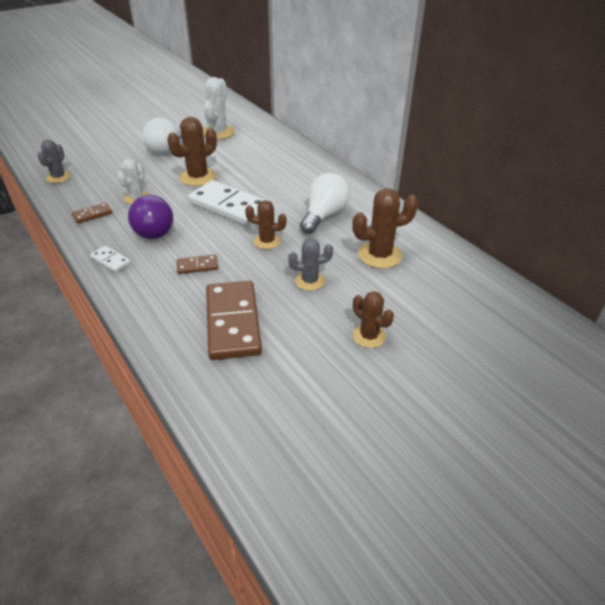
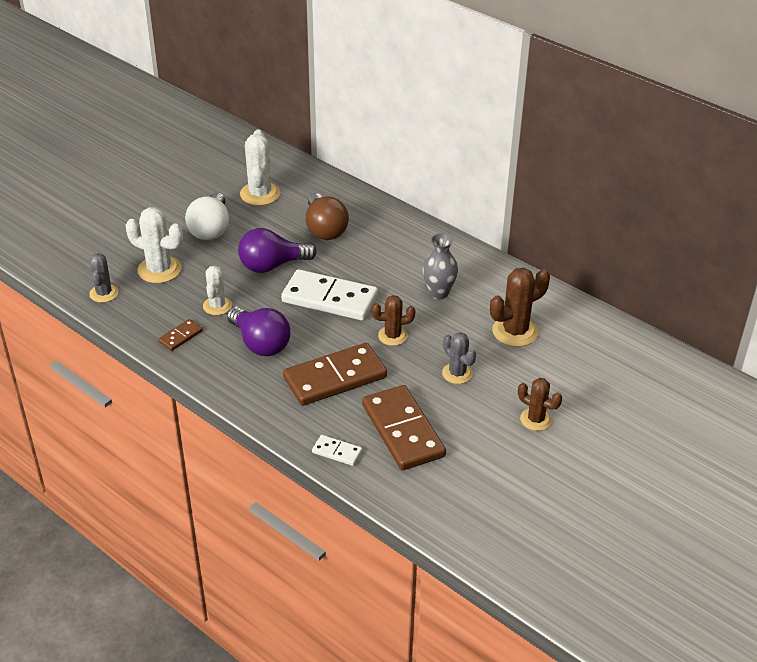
camera: 15 degrees left, 0 degrees up
(110, 260) = (239, 388): white domino -> white domino (337, 452)
(111, 168) = (159, 270): none -> white cactus
(197, 266) = (335, 377): brown domino -> brown domino, size x2.20
(198, 177) = (272, 265): brown cactus -> purple light bulb
(254, 160) = (325, 229): none -> brown light bulb
(310, 281) = (457, 373): grey cactus -> grey cactus turned 75 degrees clockwise
(324, 215) = (438, 293): white light bulb -> grey vase

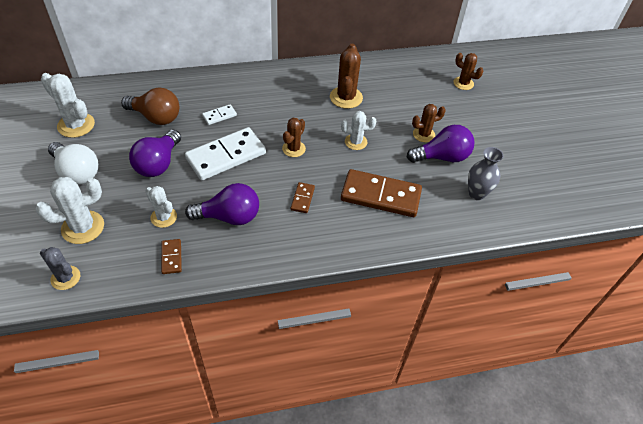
camera: 55 degrees left, 10 degrees up
(335, 377) = (302, 199): brown domino -> brown domino, size x0.45
(337, 452) = (370, 239): white domino -> white domino (219, 116)
(438, 293) = (279, 106): grey vase -> grey vase (476, 193)
(457, 373) = (356, 142): grey cactus -> white cactus
(518, 451) = (442, 157): none -> purple light bulb
(671, 411) = (463, 83): none -> brown cactus

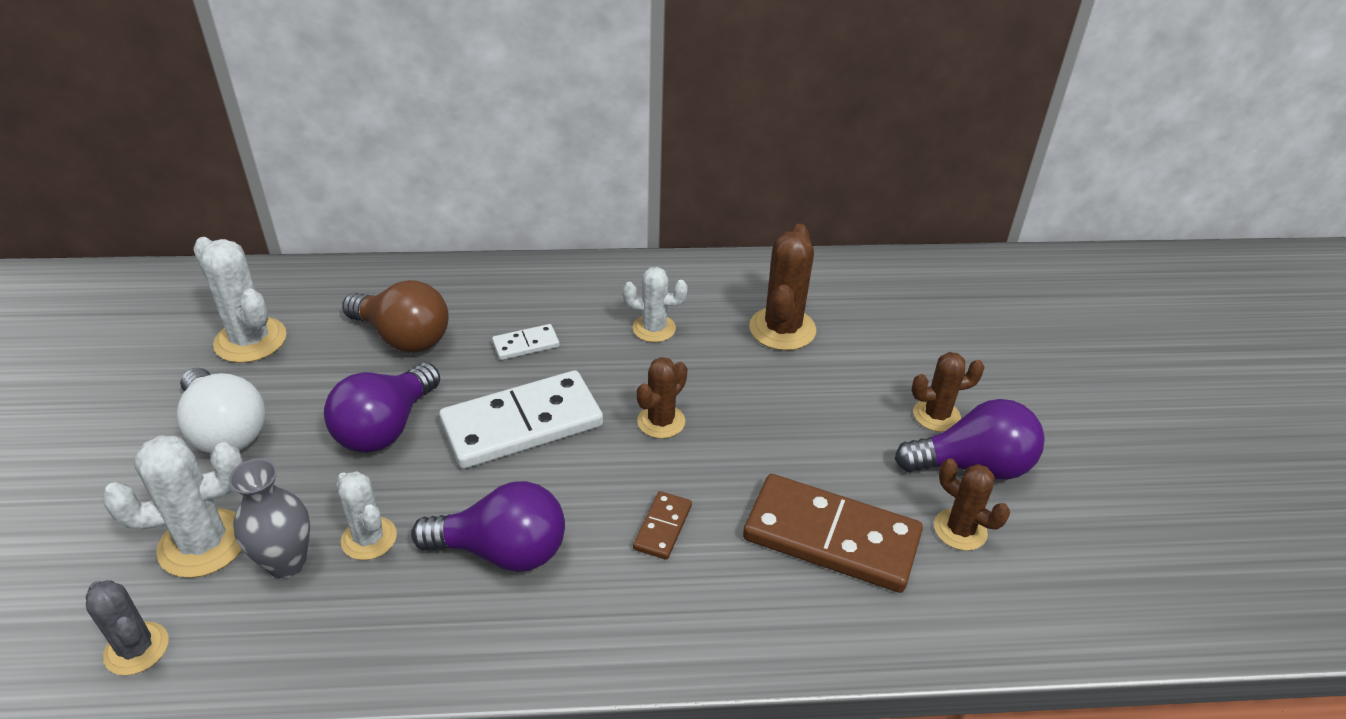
camera: 10 degrees right, 10 degrees down
(171, 257) = (363, 628): brown domino -> none
(356, 142) = (791, 418): white cactus -> white cactus (654, 328)
(463, 83) = (1027, 319): brown cactus -> brown cactus (960, 530)
(476, 193) = (1045, 553): grey vase -> grey vase (286, 562)

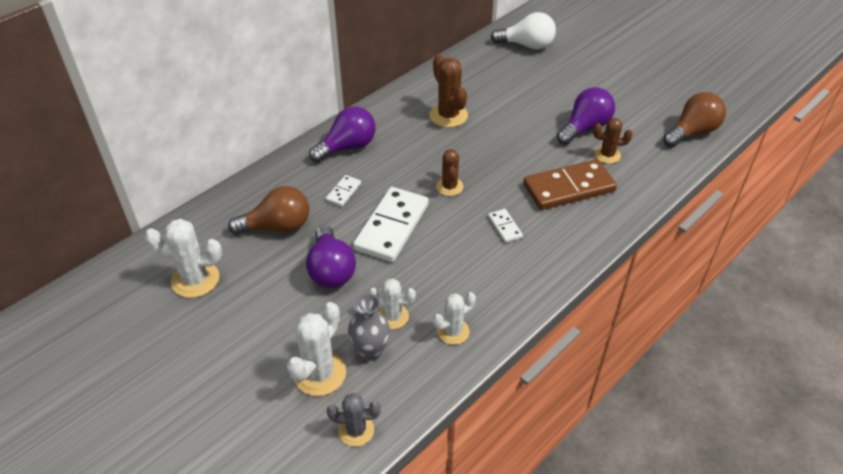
camera: 40 degrees left, 5 degrees up
(225, 430) = (251, 325): white light bulb -> white light bulb (527, 45)
(502, 551) = (455, 280): purple light bulb -> purple light bulb (347, 147)
(654, 328) = (393, 149): white cactus -> white cactus (453, 331)
(662, 527) = (505, 227): brown domino -> white domino
(936, 415) = (550, 116): brown cactus -> none
(1172, 593) = (692, 132): none -> brown light bulb

